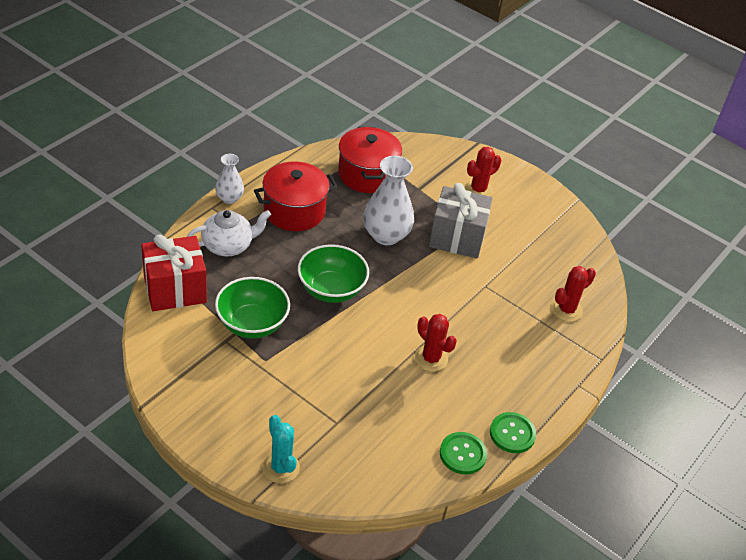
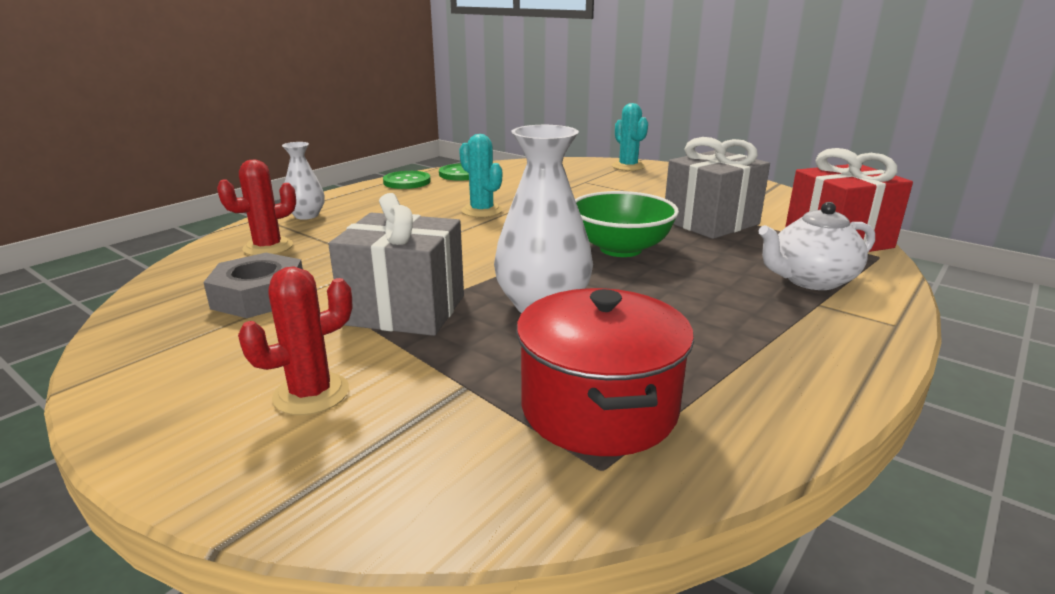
camera: 175 degrees left, 20 degrees down
(229, 198) = (879, 340): white vase -> white vase (306, 215)
(252, 324) = (711, 222): green bowl -> grey gift
(294, 211) = (733, 329): red pot -> none
(431, 358) = (482, 211): red cactus -> turquoise cactus
(538, 255) = (259, 296): none -> grey nut

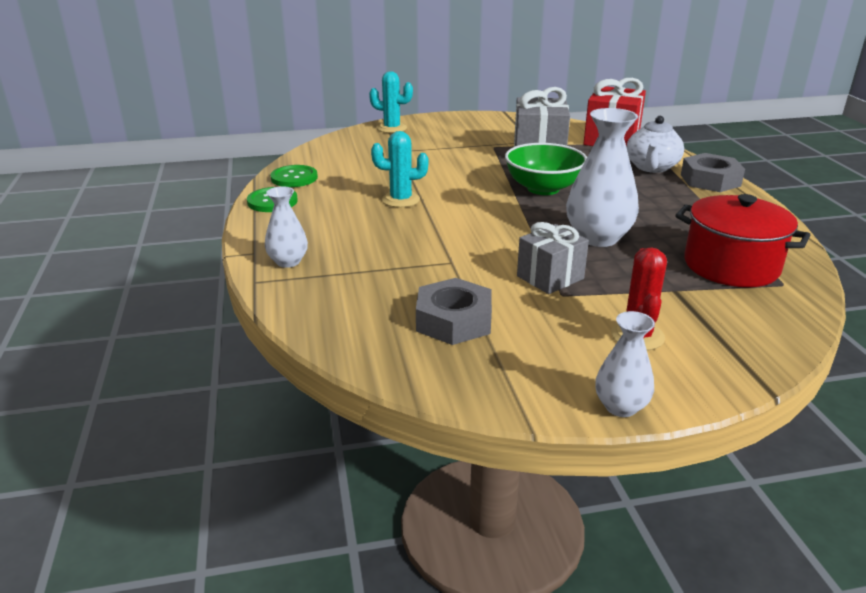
camera: 50 degrees left, 5 degrees up
(127, 428) = (620, 406): none -> white vase
(268, 247) = (345, 295): red cactus -> none
(404, 310) = (550, 277): grey gift -> grey gift, size x0.66
(860, 323) = (710, 180): none -> grey nut

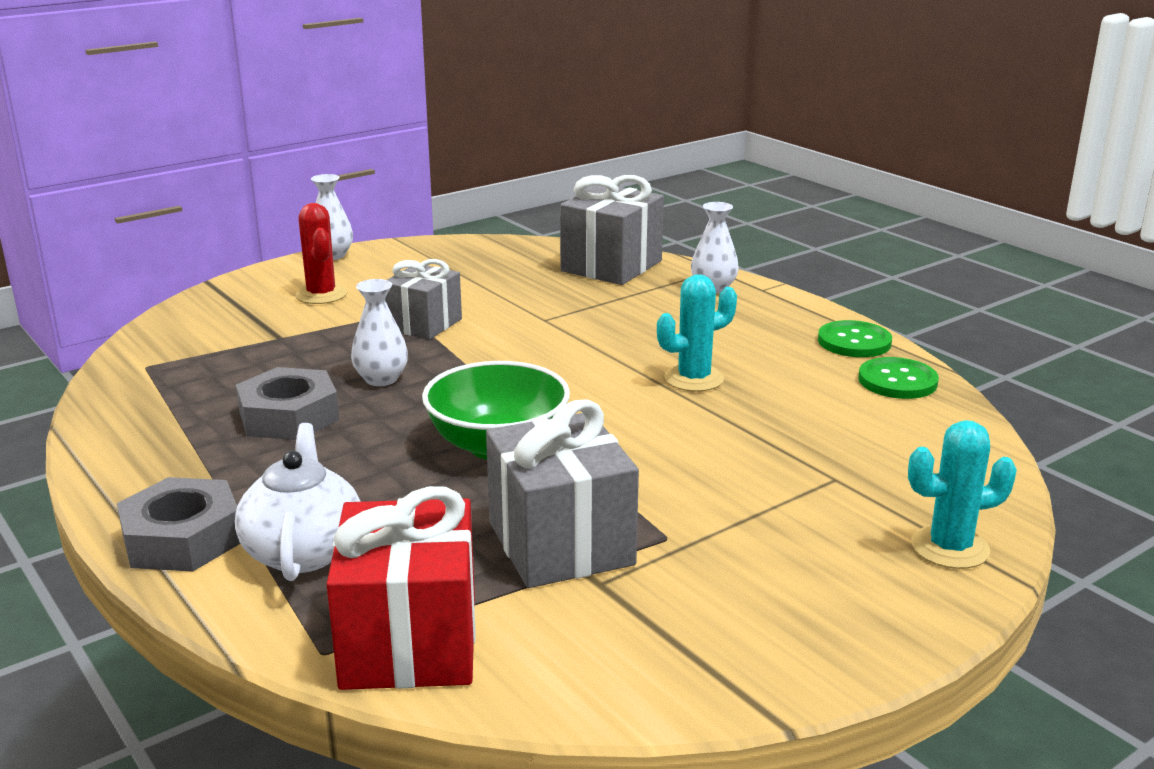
camera: 155 degrees right, 5 degrees down
(335, 308) = (611, 266): none -> grey gift
(454, 320) = (496, 276): grey nut -> grey nut (289, 416)
(598, 238) = (381, 379): white vase -> white vase, size x0.57
(731, 266) = (203, 376): red pot -> none

